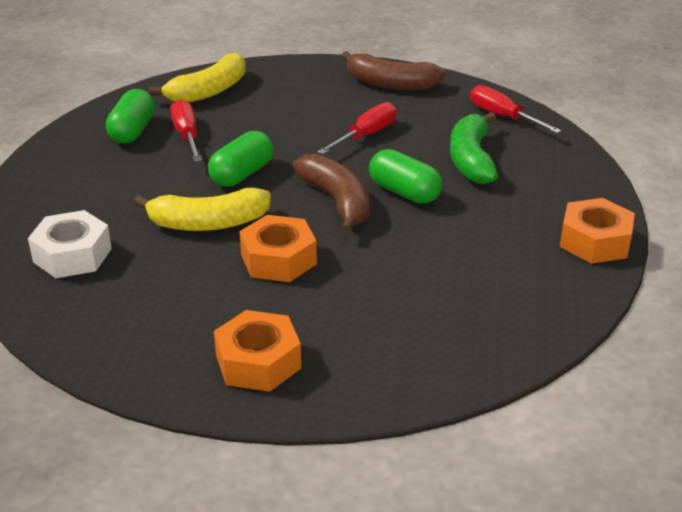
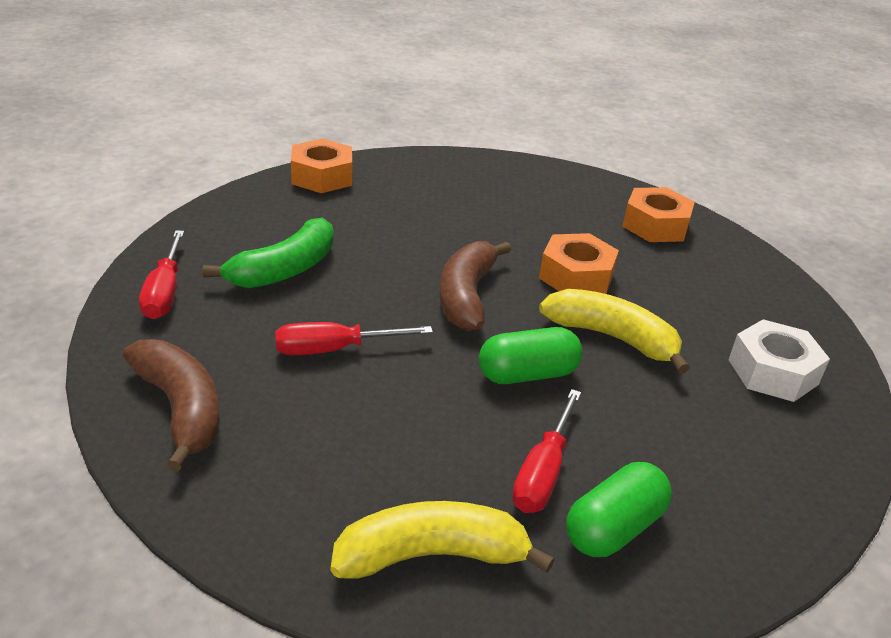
camera: 145 degrees left, 0 degrees up
(404, 192) = (395, 274): green capsule -> none

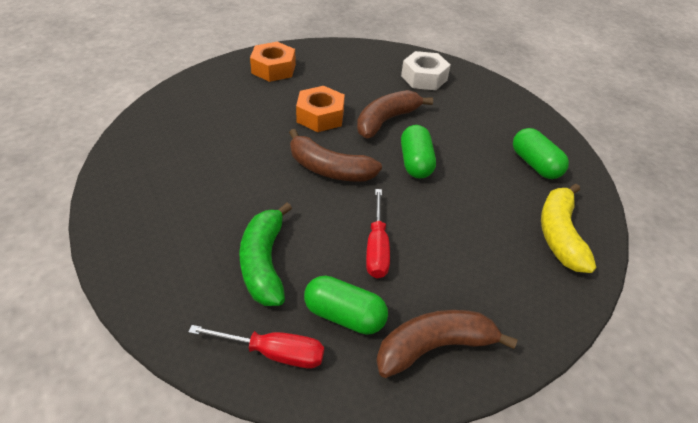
camera: 75 degrees left, 10 degrees up
(219, 334) = (344, 315): none -> green capsule
(285, 270) = (264, 263): green banana -> green banana turned 150 degrees counterclockwise
(322, 176) = (115, 217): orange nut -> none
(543, 472) = (497, 178): red screwdriver -> none
(612, 337) = (386, 120): yellow banana -> brown banana

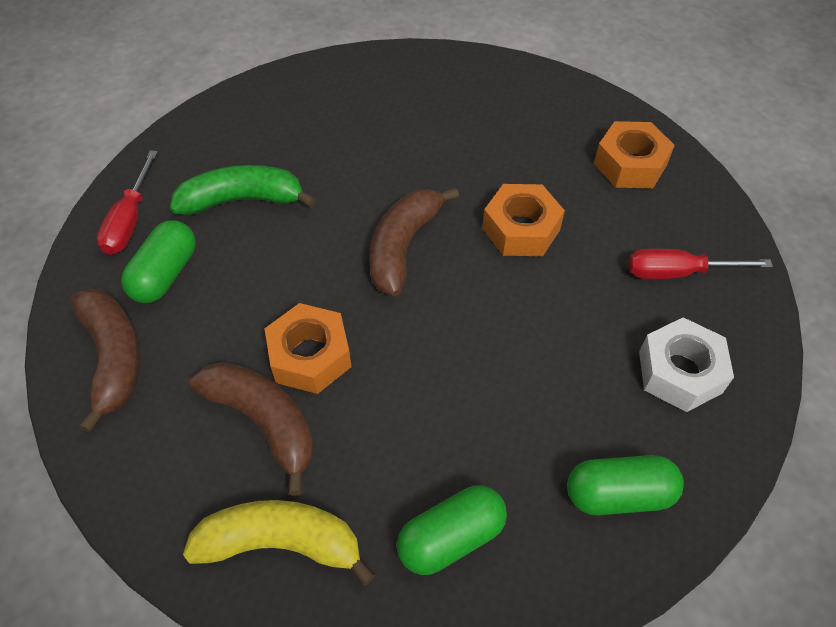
camera: 90 degrees right, 10 degrees up
(377, 247) = (261, 302): red screwdriver -> red screwdriver (677, 272)
(386, 120) = (530, 312): brown banana -> brown banana (264, 421)
(415, 162) = (430, 350): green capsule -> green capsule (619, 494)
(424, 220) = (310, 356): none -> orange nut

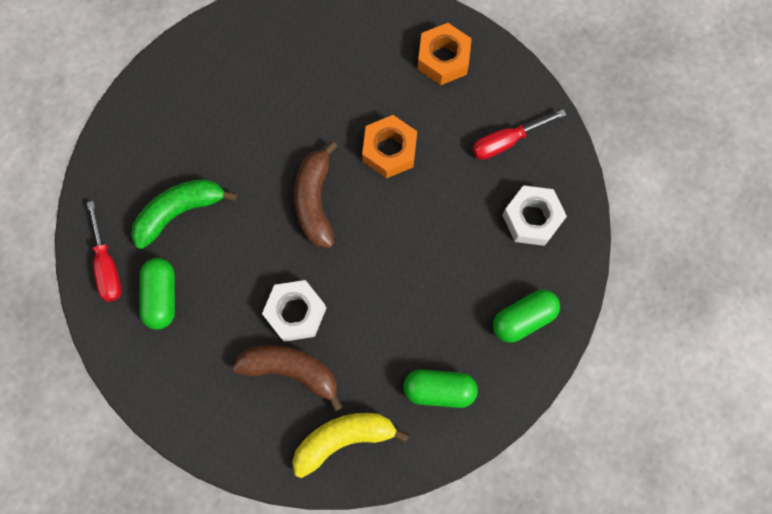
camera: 25 degrees left, 20 degrees up
(114, 357) = (166, 373): brown banana -> none
(310, 356) = (296, 313): orange nut -> white nut
(451, 538) = (439, 389): green capsule -> green capsule turned 60 degrees clockwise

